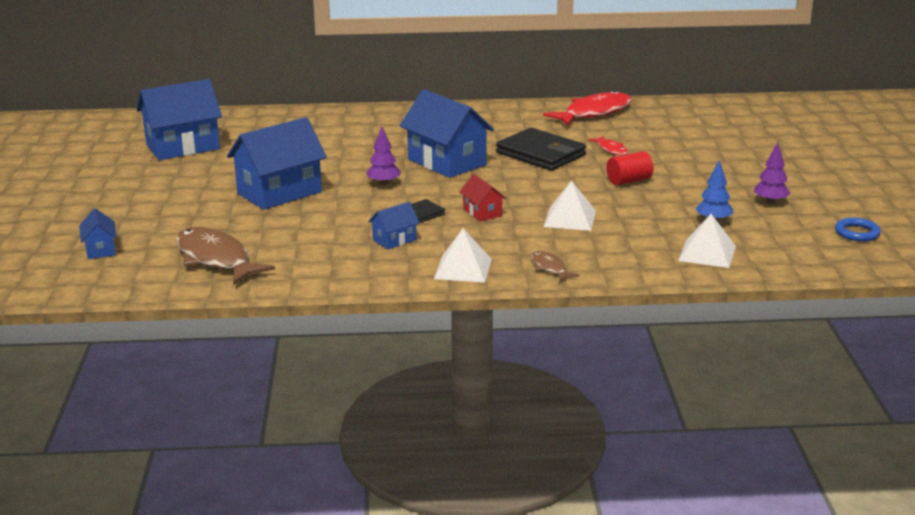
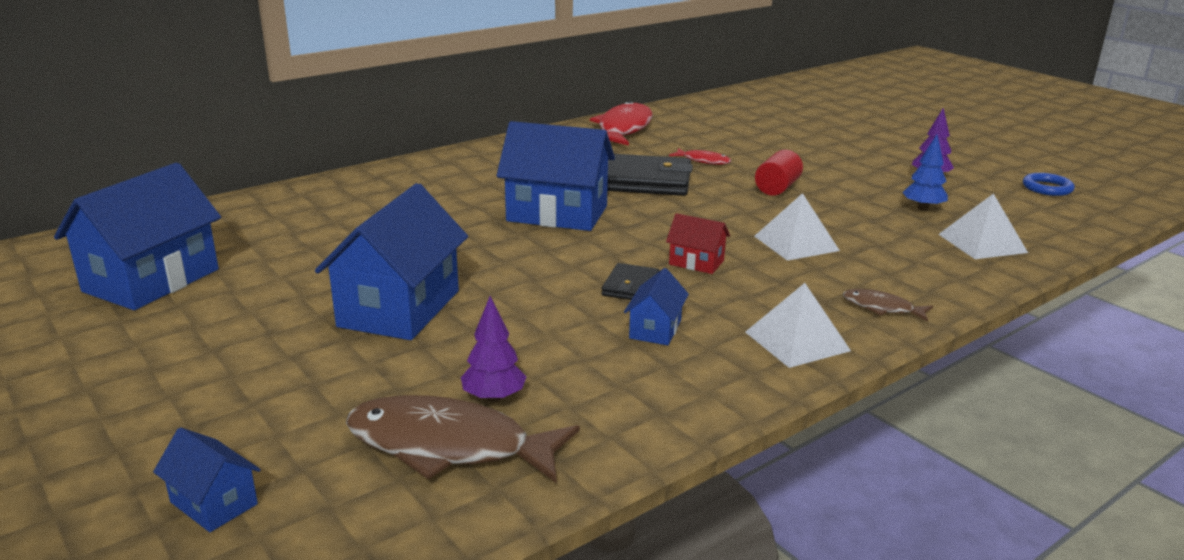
camera: 35 degrees left, 0 degrees up
(384, 183) = (523, 258): purple tree -> purple tree (494, 398)

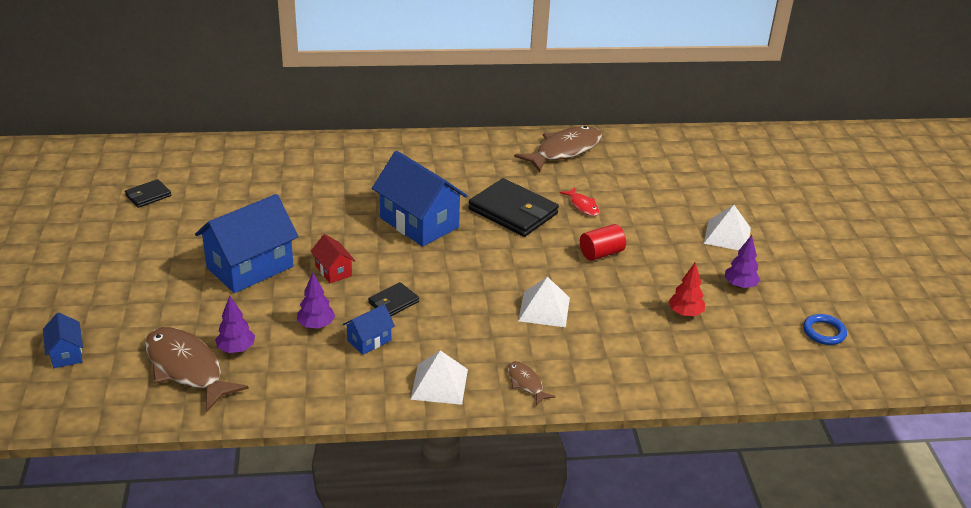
camera: 30 degrees right, 10 degrees up
(151, 280) = (148, 195): blue house -> black wallet
(568, 337) = (316, 325): none -> purple tree
(623, 129) = (564, 151): red fish -> brown fish
(696, 262) = (457, 299): red house -> red house (333, 271)
(922, 208) = (685, 313): blue tree -> red tree
(982, 243) = (680, 361): white pyramid -> white pyramid (727, 235)

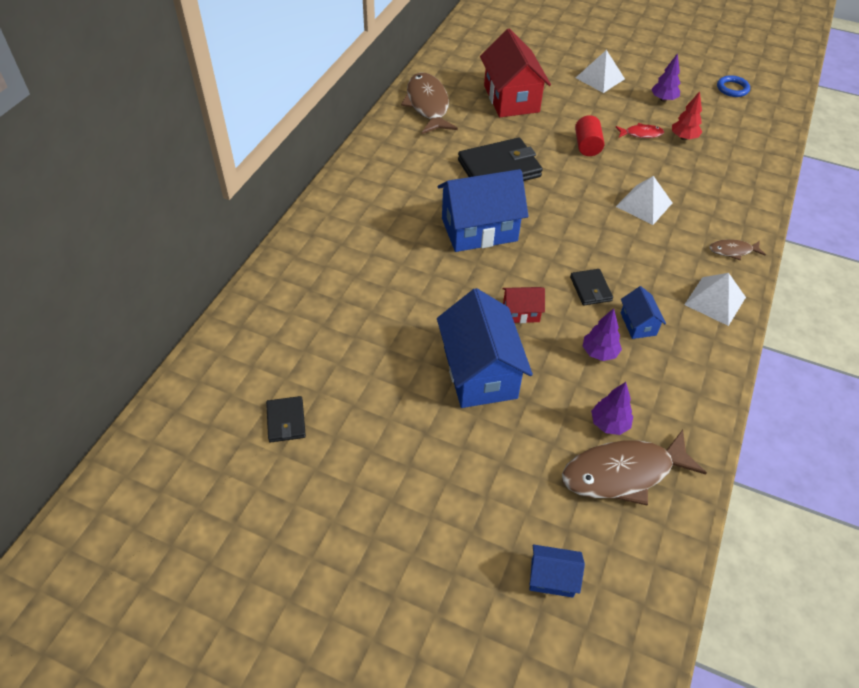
camera: 60 degrees left, 15 degrees up
(582, 206) = (516, 128): red fish -> red fish (641, 134)
(626, 191) = (511, 99): none -> red house

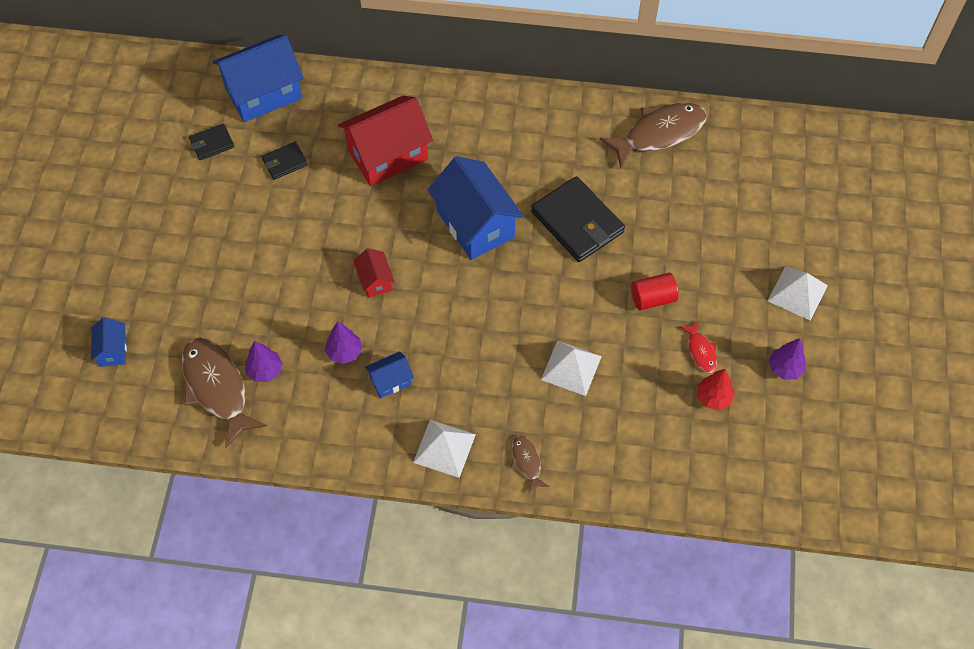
camera: 75 degrees right, 10 degrees up
(480, 372) = (295, 263): blue house -> blue house (263, 93)
(511, 99) = (709, 209): red house -> red house (388, 155)
(590, 289) = (425, 334): black wallet -> black wallet (285, 162)
(732, 88) = (849, 448): blue ring -> none

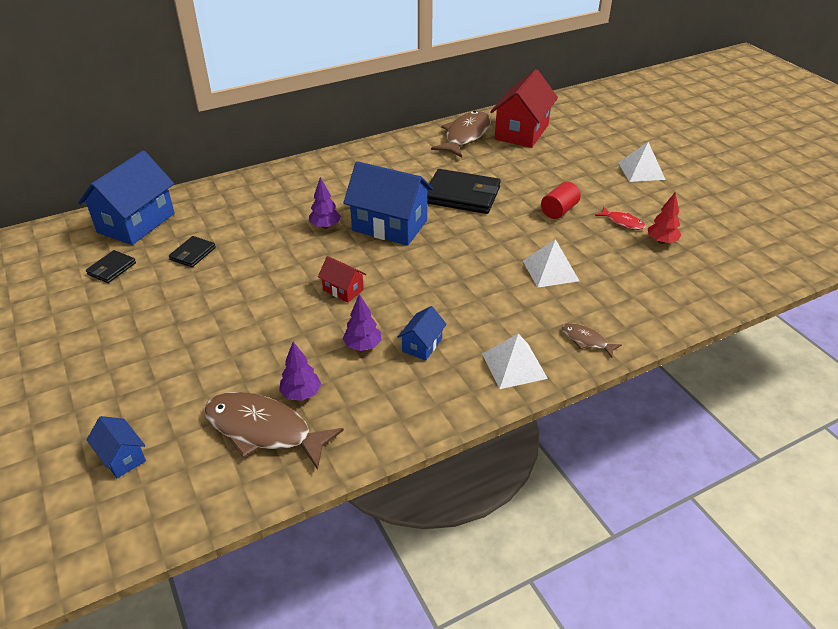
camera: 35 degrees left, 20 degrees down
(388, 155) = (280, 217): red house -> red house (521, 132)
(784, 368) = (682, 207): purple tree -> purple tree (325, 226)

